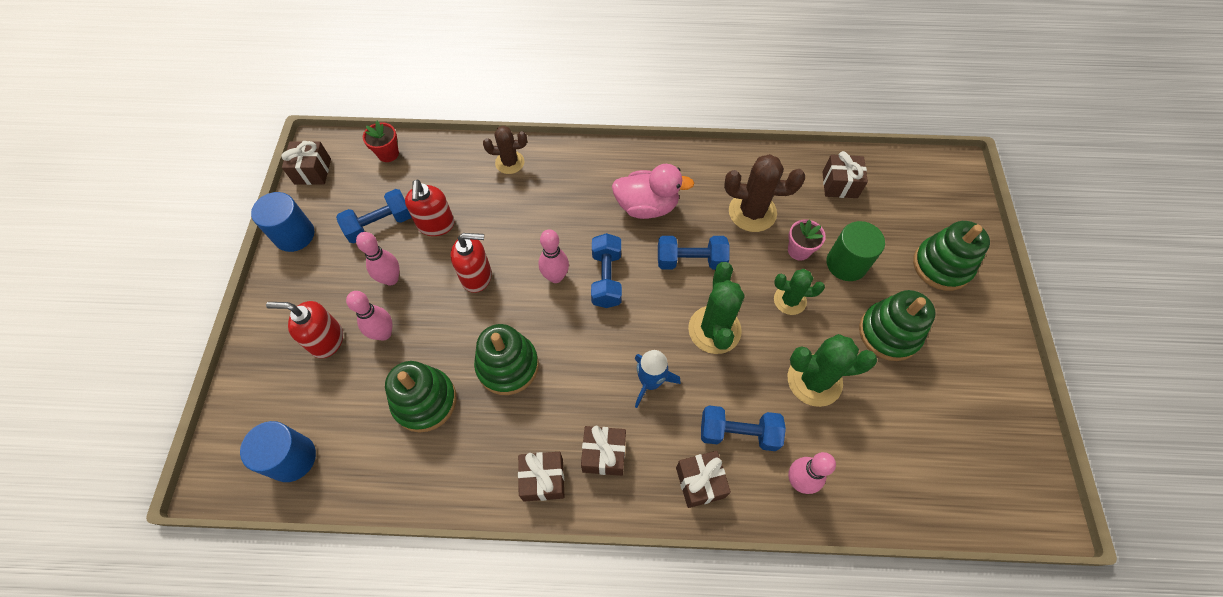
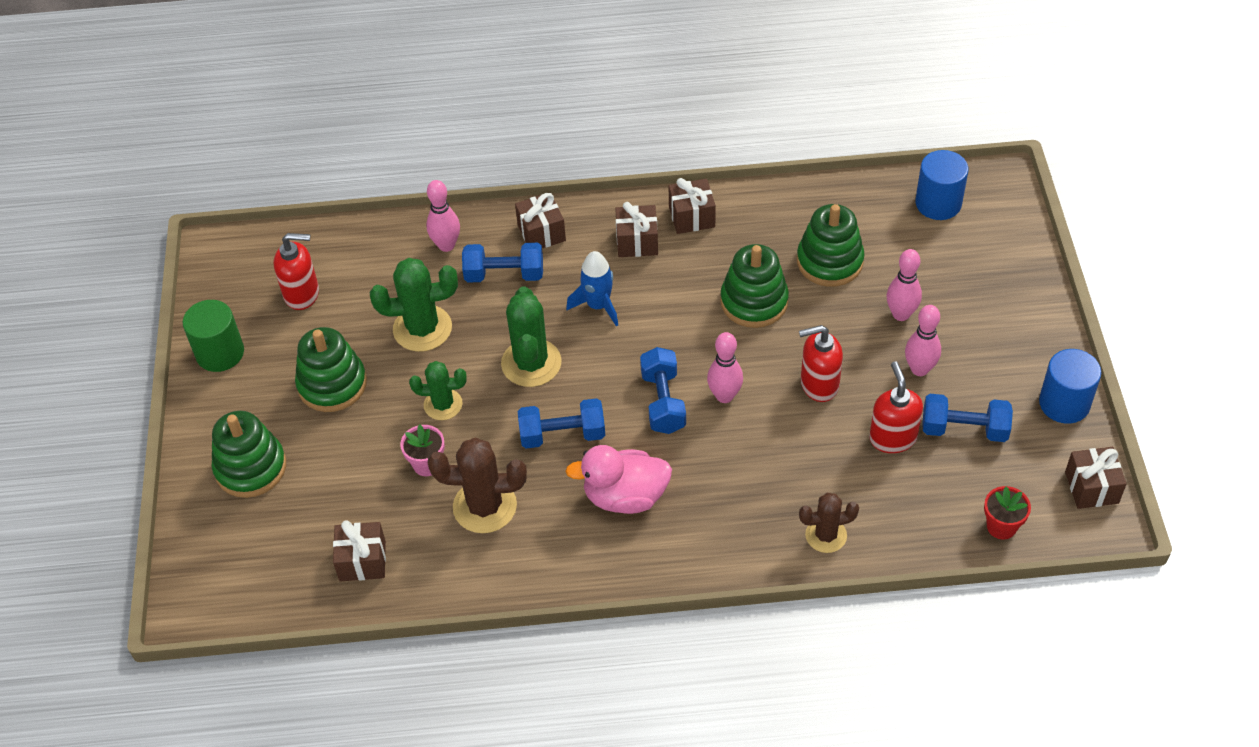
camera: 175 degrees right, 10 degrees down
(326, 340) = (960, 300): red soap dispenser -> red soap dispenser (302, 294)
(380, 224) = (964, 429): blue dumbbell -> blue dumbbell turned 45 degrees clockwise
(846, 264) = (369, 455): green cylinder -> green cylinder (220, 353)

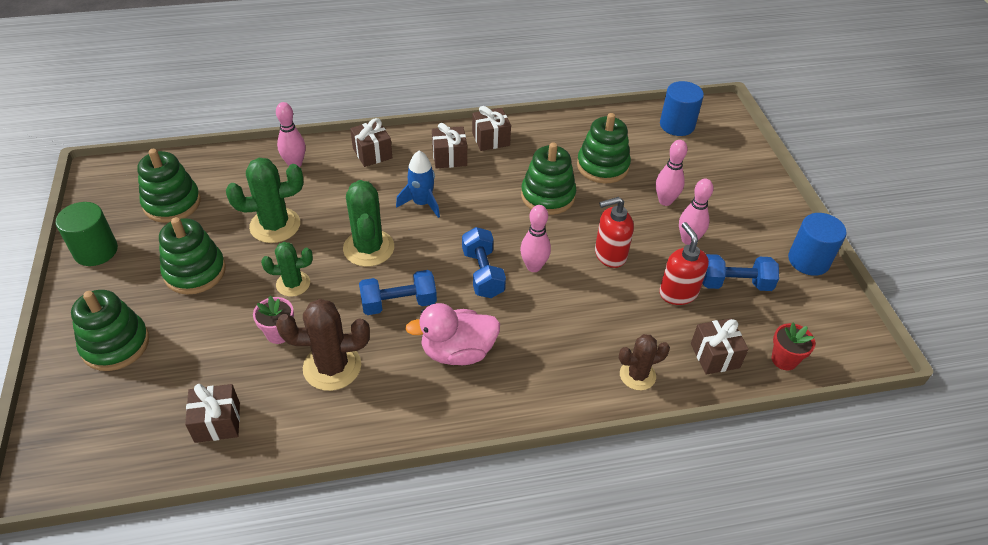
camera: 10 degrees left, 5 degrees down
(302, 294) = (172, 203): red soap dispenser -> green stacking toy
(504, 274) = (343, 183): blue dumbbell -> none
(1091, 487) = (849, 324): brown gift -> brown gift (715, 355)

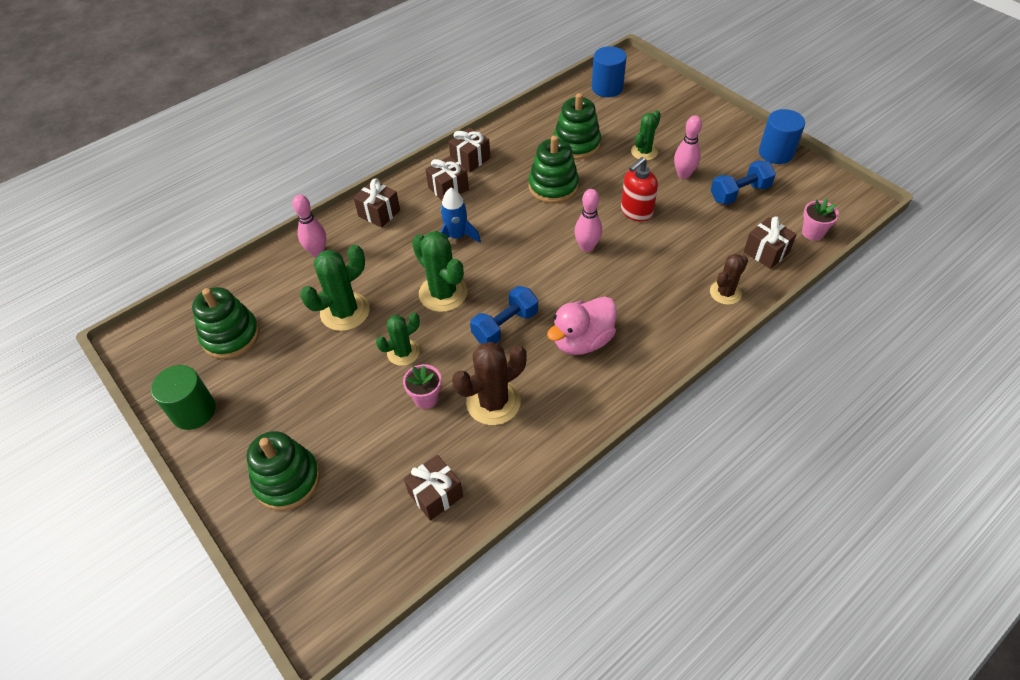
camera: 25 degrees left, 5 degrees up
(195, 272) = (306, 384): green stacking toy -> none
(482, 273) = (552, 271): blue dumbbell -> none
(665, 201) = (644, 152): pink bowling pin -> green cactus
(678, 293) = (706, 218): red soap dispenser -> none
(784, 359) = (812, 232): red flower pot -> pink flower pot

